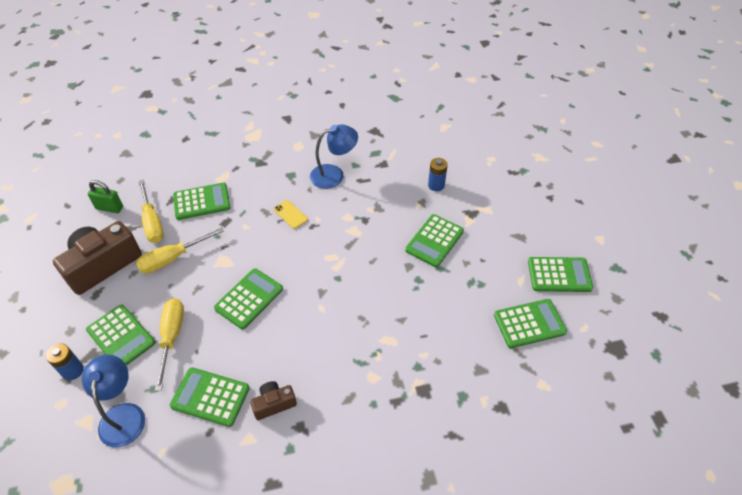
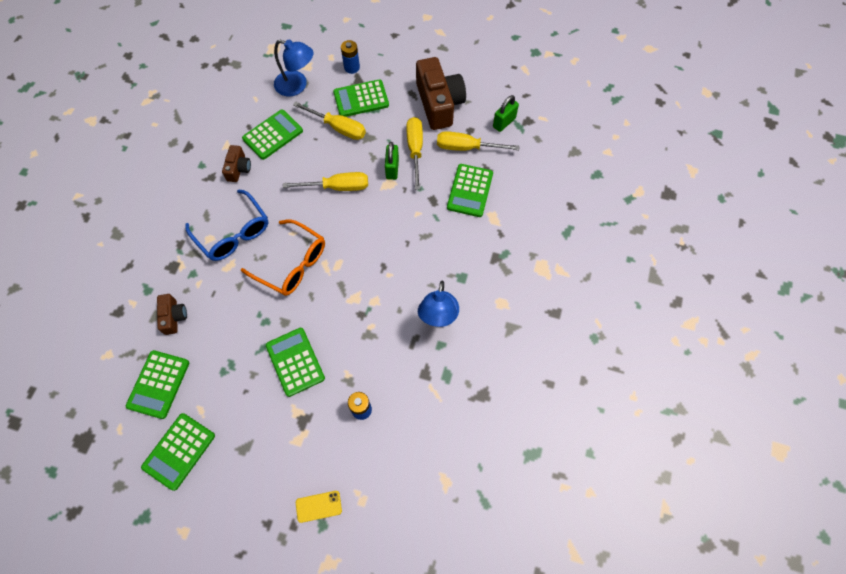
camera: 120 degrees right, 15 degrees up
(205, 266) = (392, 169): none -> green padlock
(249, 299) = (337, 187): green calculator -> yellow screwdriver
(290, 214) = (409, 254): yellow phone -> yellow phone (318, 506)
(353, 290) = (292, 264): none -> orange glasses
(353, 358) = (233, 233): none -> blue glasses
(468, 353) = (174, 317): none -> brown camera

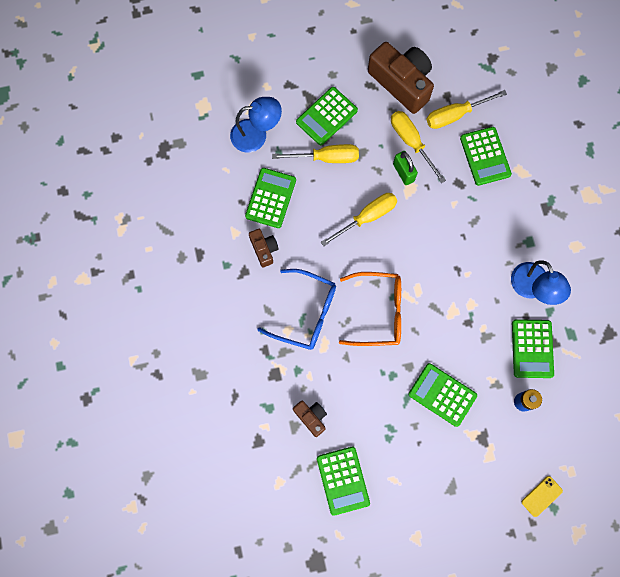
camera: 30 degrees left, 10 degrees up
(179, 451) = (401, 522): green calculator -> green calculator (532, 348)
(352, 67) = (295, 87): blue battery -> none
(504, 122) = (472, 71): green padlock -> none

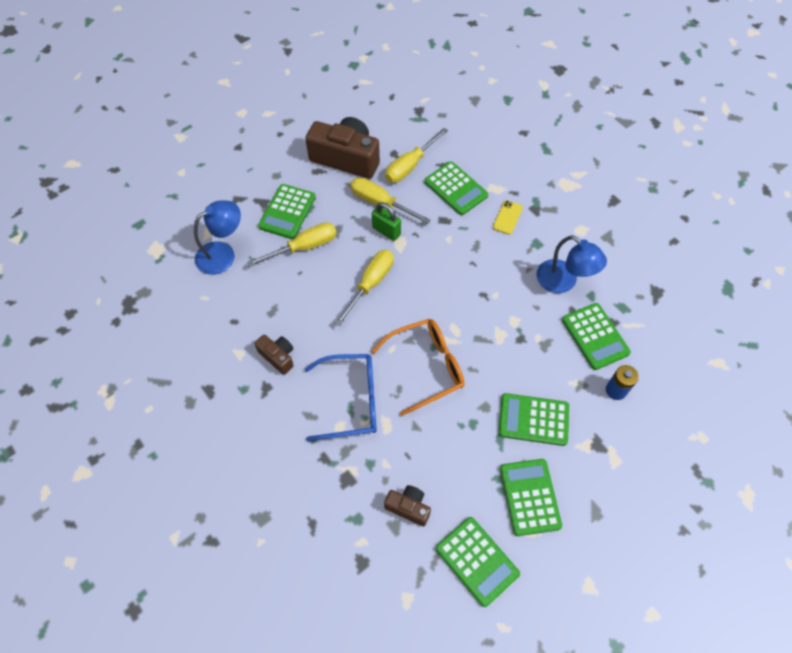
camera: 25 degrees left, 15 degrees down
(270, 198) = (263, 305): green calculator -> green calculator (529, 497)
(541, 496) = (689, 476): yellow phone -> yellow phone (507, 217)

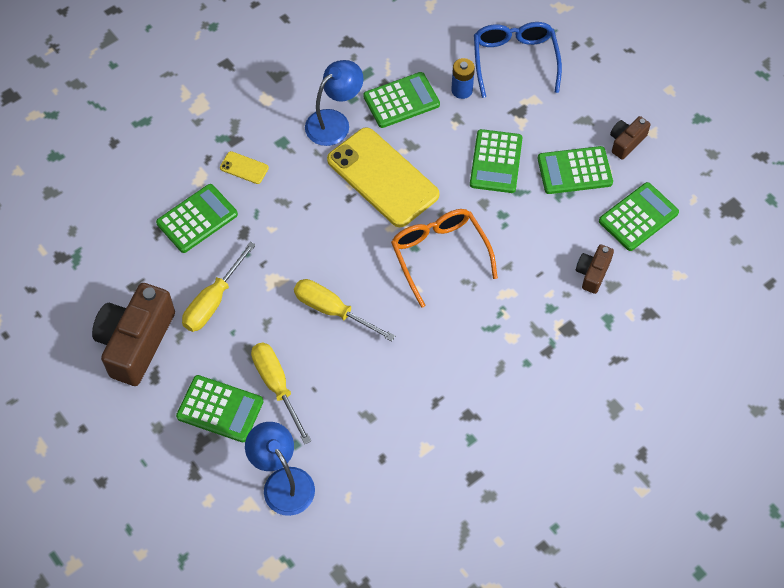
camera: 90 degrees left, 0 degrees up
(278, 356) = (429, 405): brown camera -> brown camera (626, 142)
(351, 401) = (481, 327): blue glasses -> blue glasses (514, 60)
(386, 231) = (257, 294): green padlock -> none
(410, 166) = (156, 268): yellow screwdriver -> none
(506, 321) = (382, 177): none -> yellow phone

